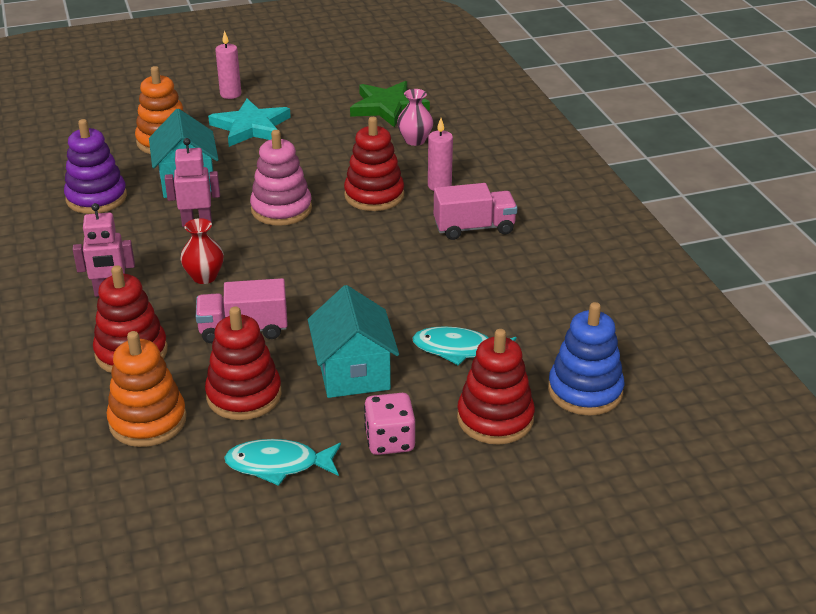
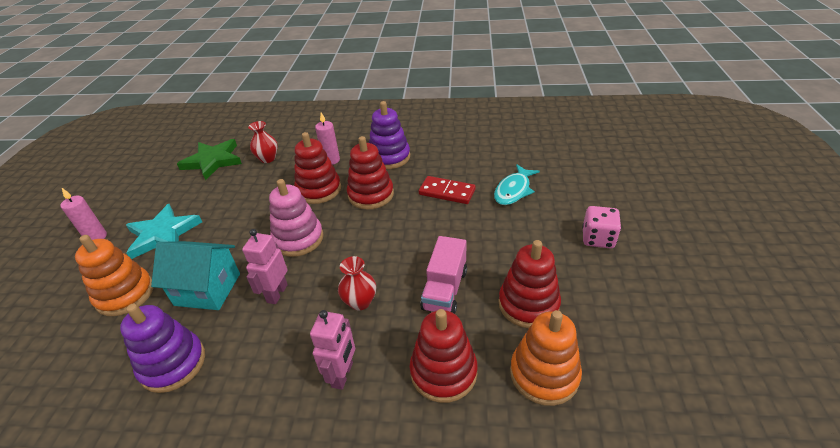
camera: 65 degrees left, 5 degrees up
(278, 465) = (614, 299): turquoise fish -> none
(353, 373) = (521, 241): turquoise house -> none
(415, 140) = (267, 158): pink vase -> red vase
(423, 293) = (447, 192): none -> red domino
(474, 228) = (389, 157): pink truck -> purple stacking toy
(495, 418) = (585, 191): red stacking toy -> red stacking toy (371, 195)
(585, 391) = (568, 155): blue stacking toy -> none

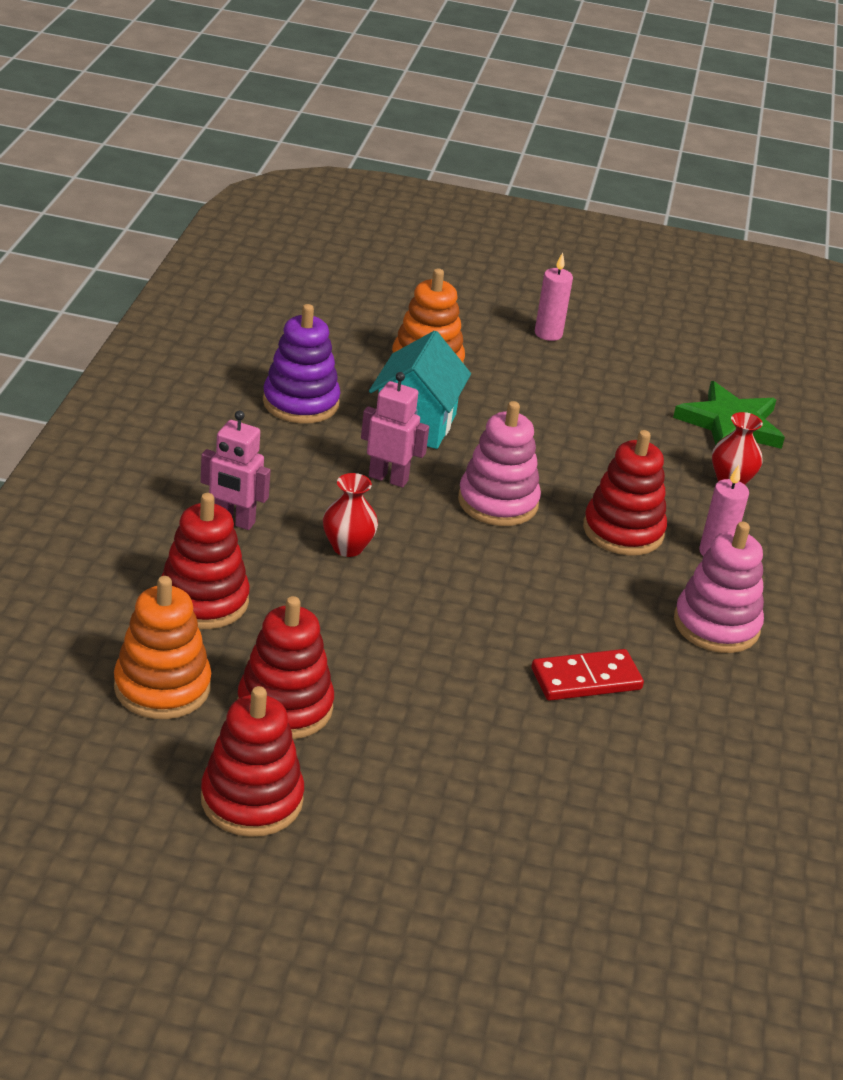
camera: 90 degrees right, 5 degrees down
(163, 234) = (541, 385): turquoise star -> none
(371, 195) = (596, 587): red stacking toy -> red stacking toy (252, 800)
(389, 157) = (716, 625): purple stacking toy -> pink stacking toy
(445, 289) = (343, 629): pink truck -> none
(447, 192) = (586, 679): red domino -> red domino turned 45 degrees clockwise
(513, 190) = (574, 769): turquoise fish -> none
(598, 238) = (404, 839): pink dice -> none

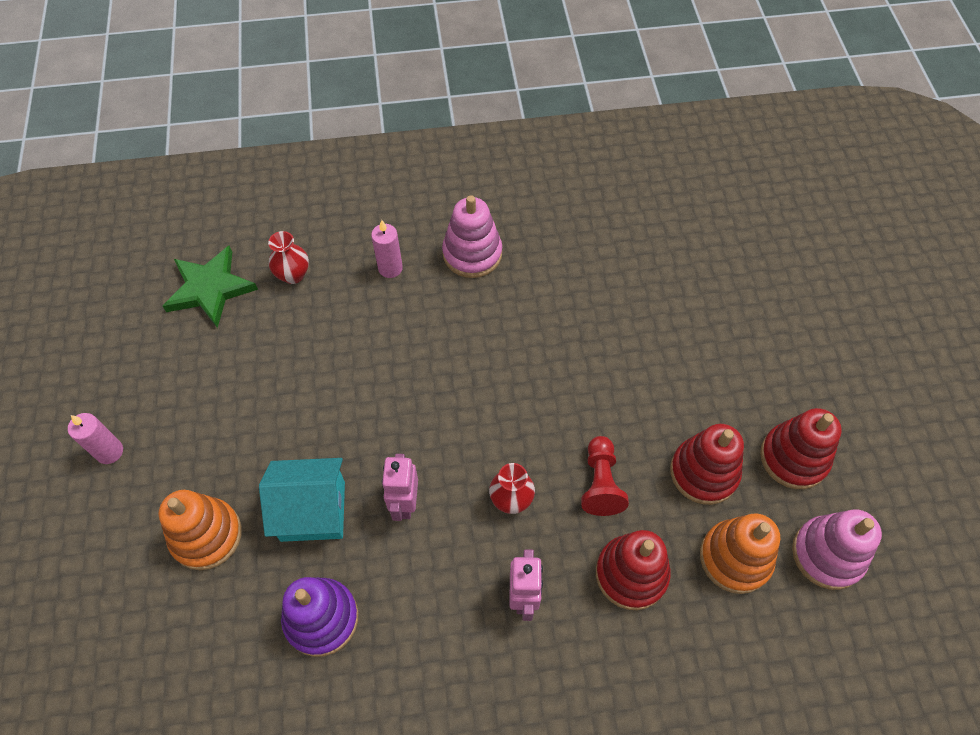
camera: 105 degrees left, 25 degrees up
(325, 618) = (600, 483): none -> red pawn
(498, 502) = (398, 416): pink stacking toy -> pink stacking toy (827, 554)
(586, 679) = (569, 311): red domino -> none
(623, 531) = (393, 327): red stacking toy -> none

